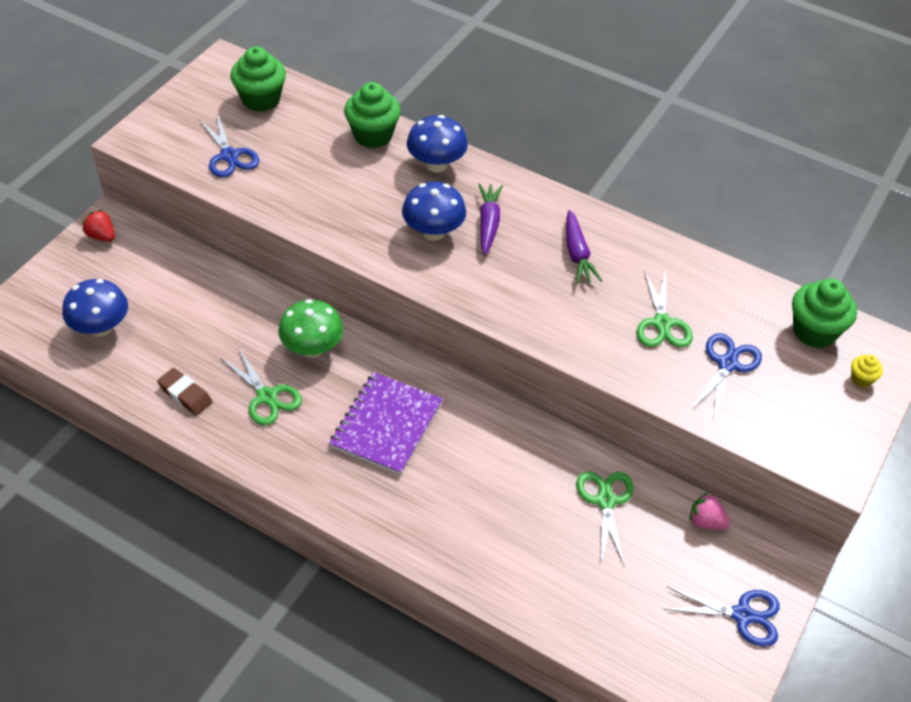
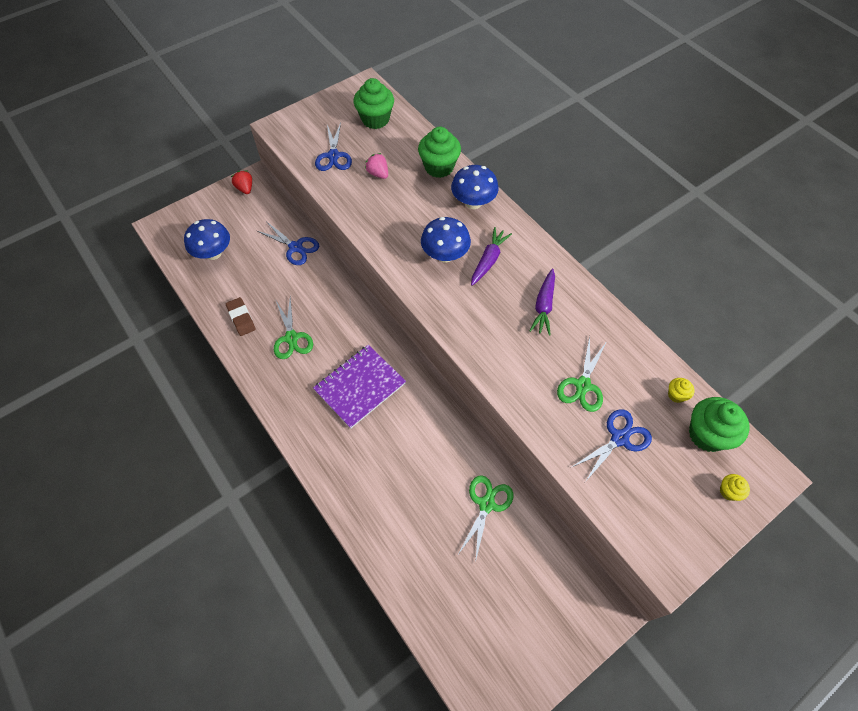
camera: 25 degrees right, 10 degrees up
(312, 348) = (338, 312): green mushroom -> none
(706, 521) = (555, 550): pink strawberry -> pink strawberry (378, 174)
(742, 615) = (547, 640): blue scissors -> blue scissors (295, 247)
(764, 302) = (676, 395): none -> yellow cupcake

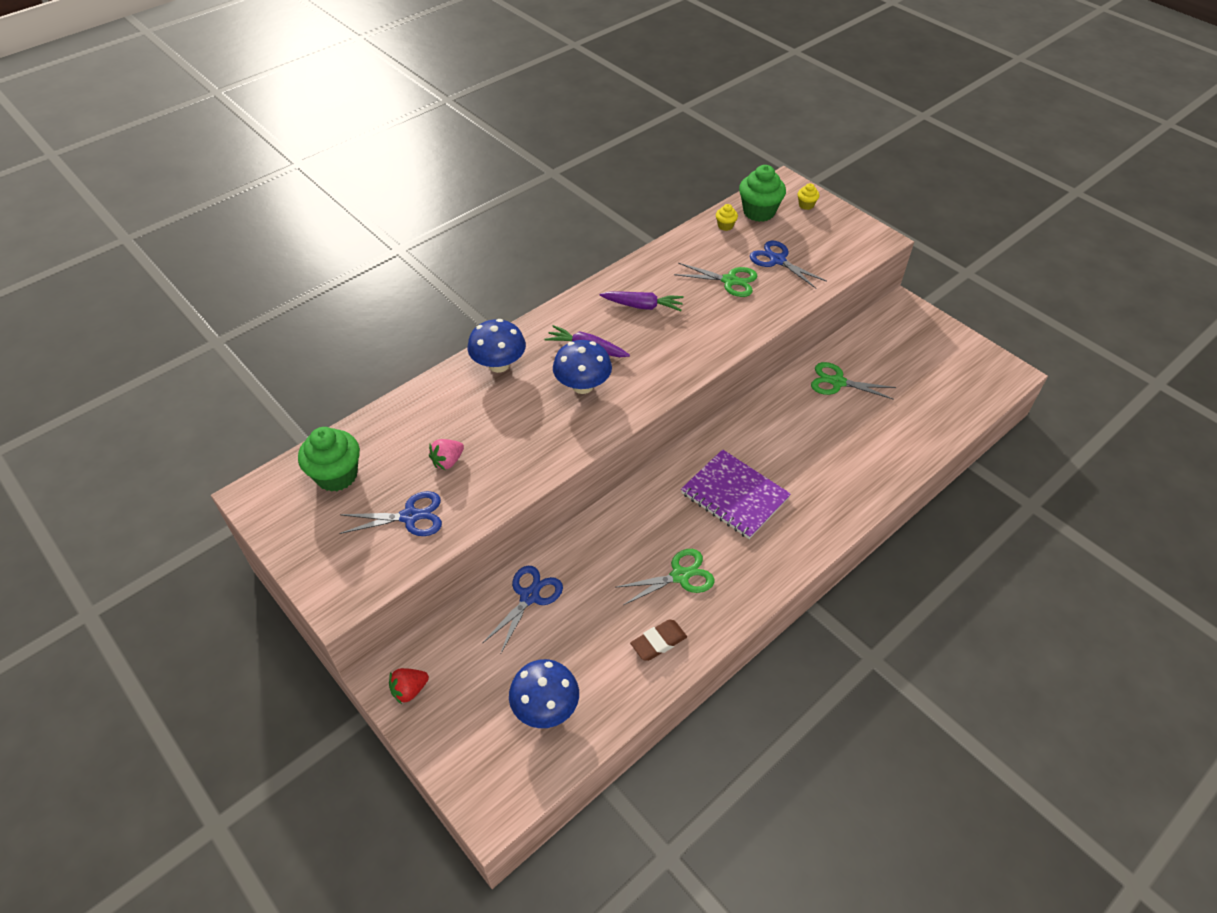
camera: 95 degrees left, 10 degrees down
(439, 167) = (437, 399): green cupcake -> none

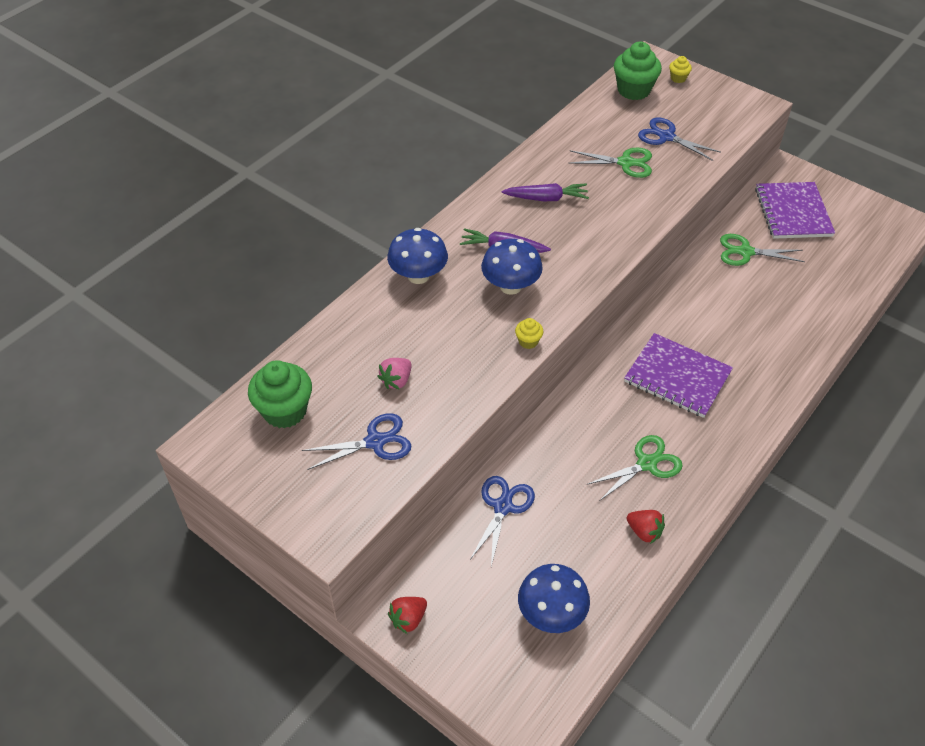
camera: 10 degrees left, 0 degrees up
(658, 642) = (644, 532): brown eraser -> red strawberry
(725, 226) = (604, 108): yellow cupcake -> yellow cupcake (528, 341)
(896, 349) = (793, 212): none -> purple notebook

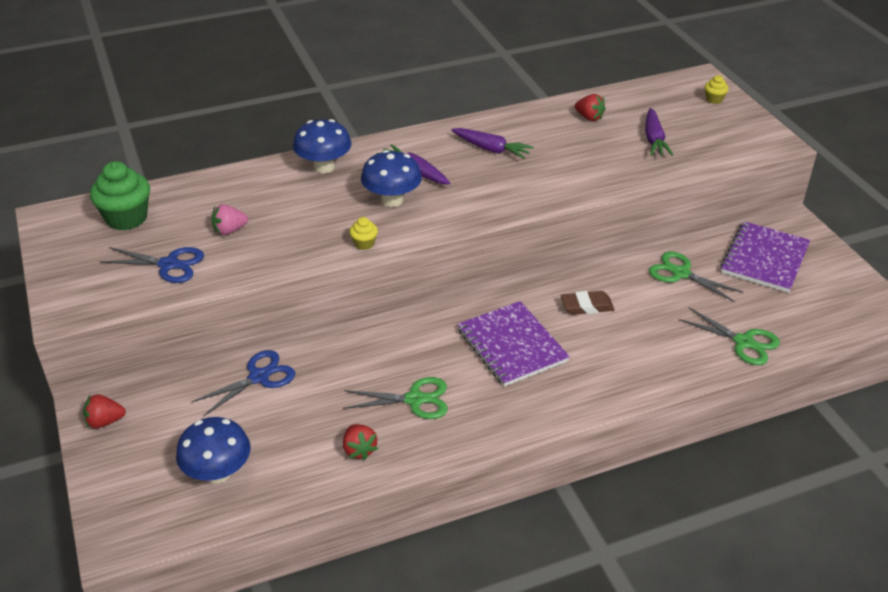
camera: 30 degrees right, 10 degrees down
(597, 133) = (589, 117): none -> red strawberry
(625, 163) = (593, 146): green scissors -> green scissors (744, 342)
(633, 90) = (659, 96): green cupcake -> none
(666, 137) = (654, 139): blue scissors -> purple carrot
(702, 314) = (586, 306): none -> brown eraser

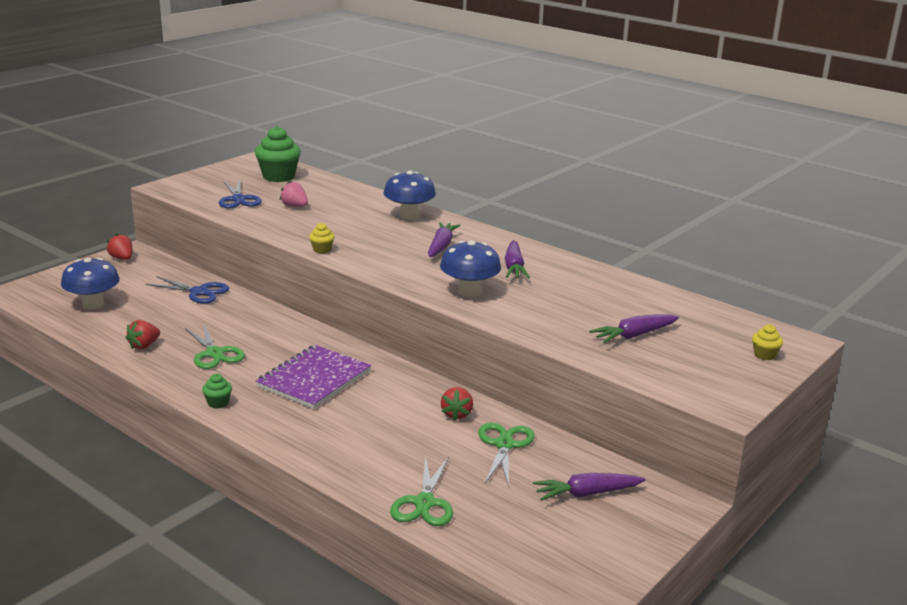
camera: 60 degrees right, 15 degrees down
(392, 200) = (391, 247): blue mushroom -> blue mushroom (469, 292)
(519, 421) = (218, 403): none -> green cupcake
(586, 306) = (401, 403): brown eraser -> none
(589, 117) = (629, 298): red strawberry -> red strawberry (456, 414)
(764, 259) = (587, 494): purple notebook -> purple carrot

